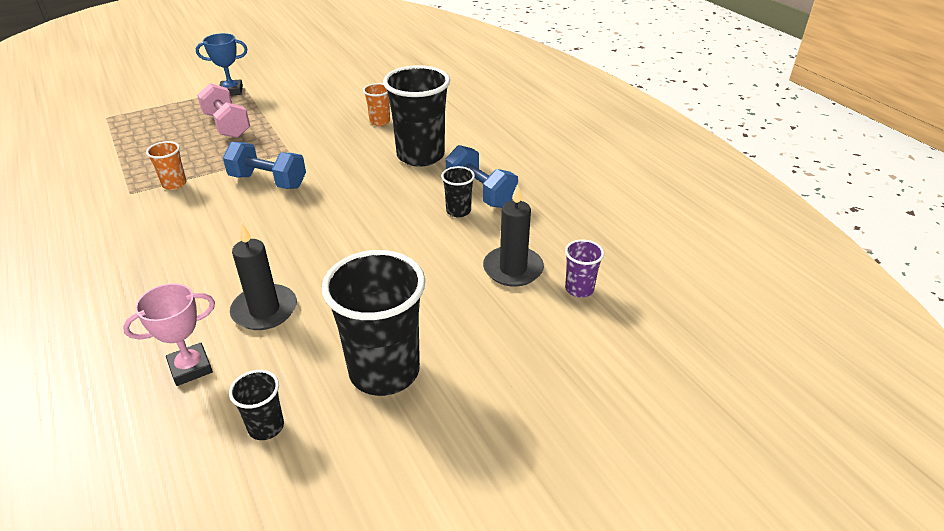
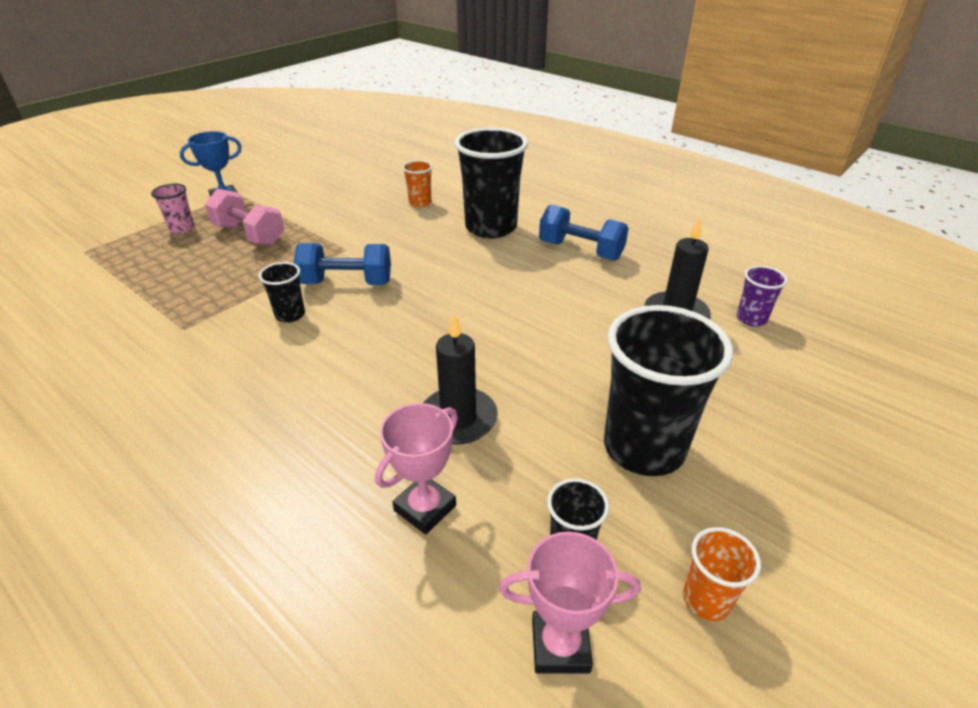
camera: 20 degrees left, 0 degrees up
(174, 184) = (234, 308): orange cup -> orange cup (706, 600)
(183, 111) = (182, 228): none -> pink cup
(204, 488) = (560, 646): none -> pink trophy
(458, 211) = (575, 272): black cup -> black cup (290, 315)

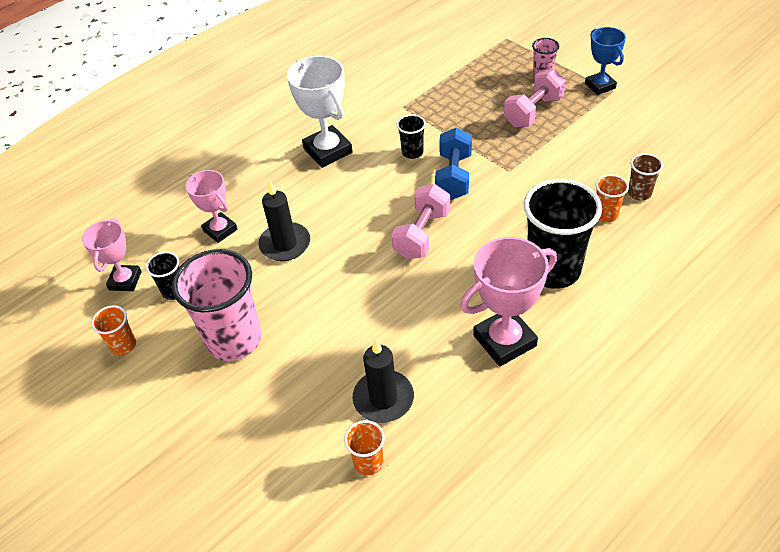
camera: 100 degrees right, 10 degrees up
(256, 395) = (328, 151): none -> white trophy
(394, 188) = (639, 193): none -> brown cup
(442, 301) = (422, 234): none -> pink dumbbell
(580, 250) = (504, 340): blue dumbbell -> pink trophy
(643, 448) = (234, 339): black cup -> pink cup
(751, 319) = (368, 462): purple cup -> orange cup

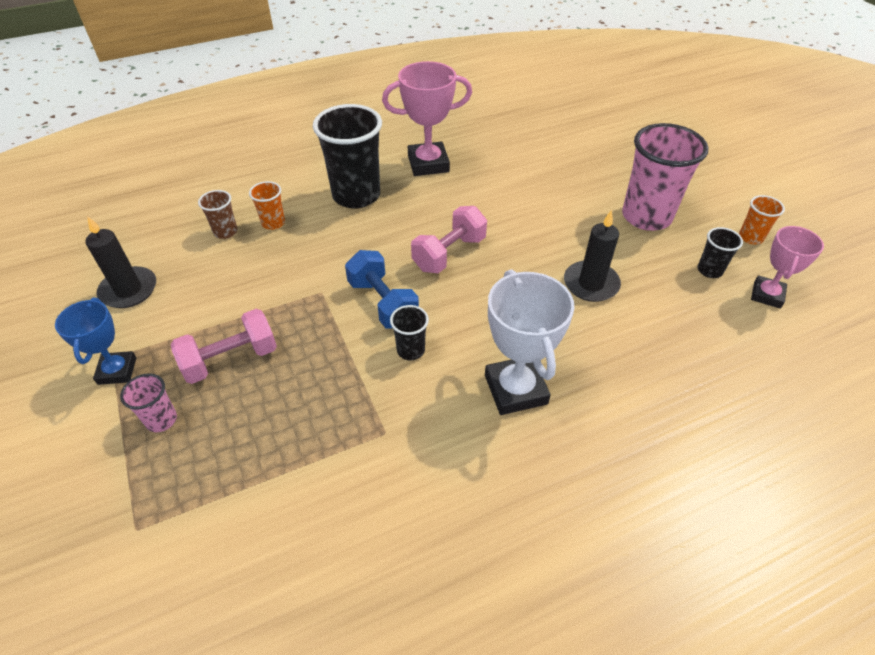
camera: 165 degrees left, 0 degrees up
(220, 230) = (664, 320): pink trophy -> none
(368, 462) = (553, 130): orange cup -> none
(383, 398) = (532, 155): black candle -> black candle (129, 290)
(454, 177) = (383, 303): blue dumbbell -> blue dumbbell turned 60 degrees counterclockwise

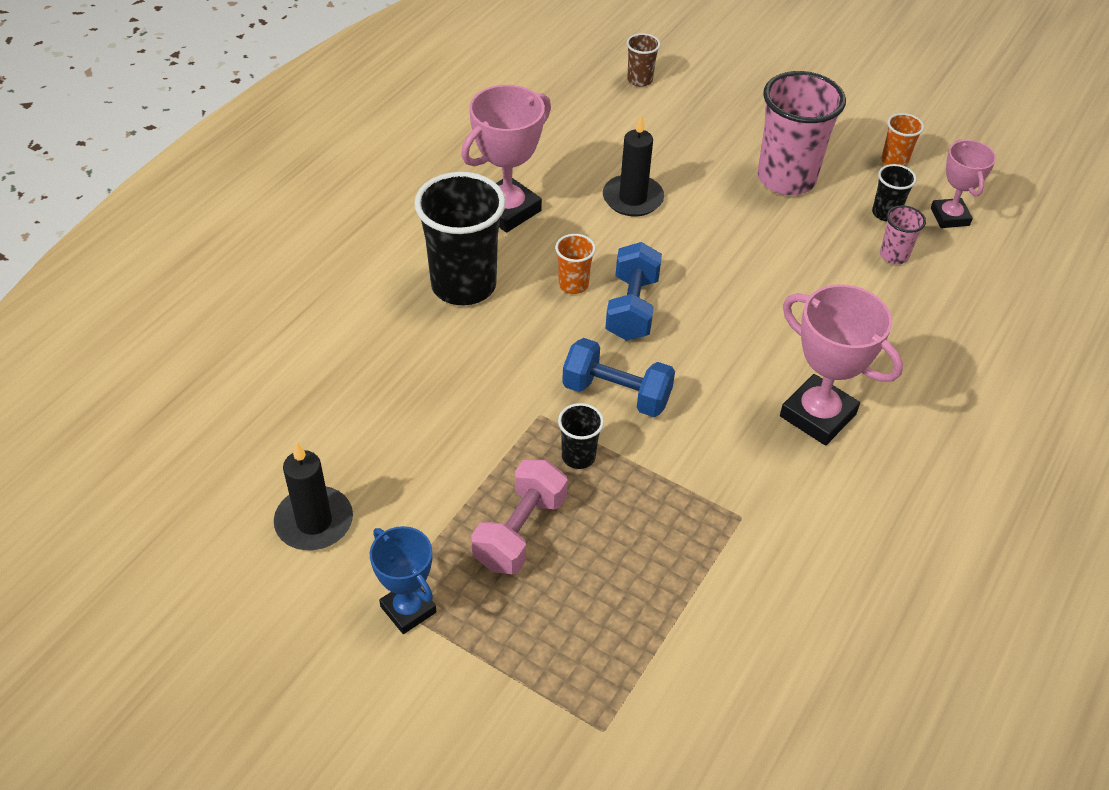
camera: 35 degrees left, 0 degrees up
(161, 420) = (515, 627): pink cup -> pink cup (894, 255)
(225, 232) = (354, 399): brown cup -> brown cup (640, 80)
(273, 223) = (400, 362): orange cup -> orange cup (573, 285)
(410, 350) = (690, 428): black cup -> black cup (578, 456)
(449, 254) = (632, 308): pink dumbbell -> blue dumbbell
(515, 389) = (817, 415): white trophy -> pink trophy
(591, 284) = (795, 277): black candle -> black candle (632, 198)

